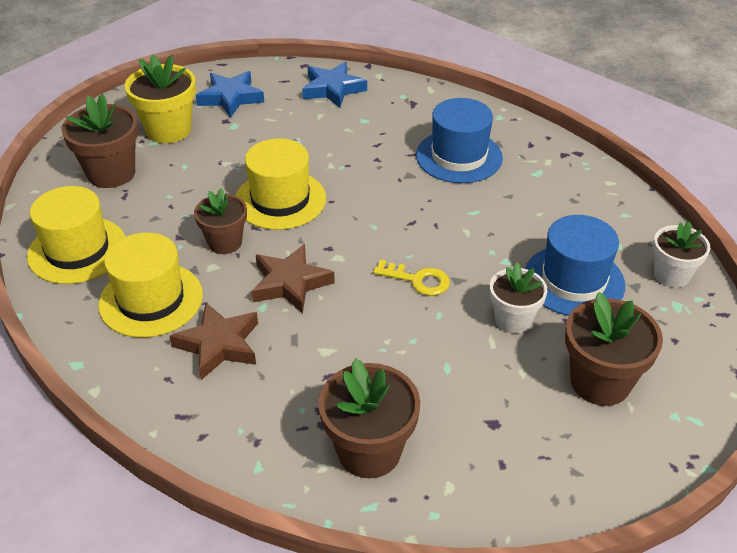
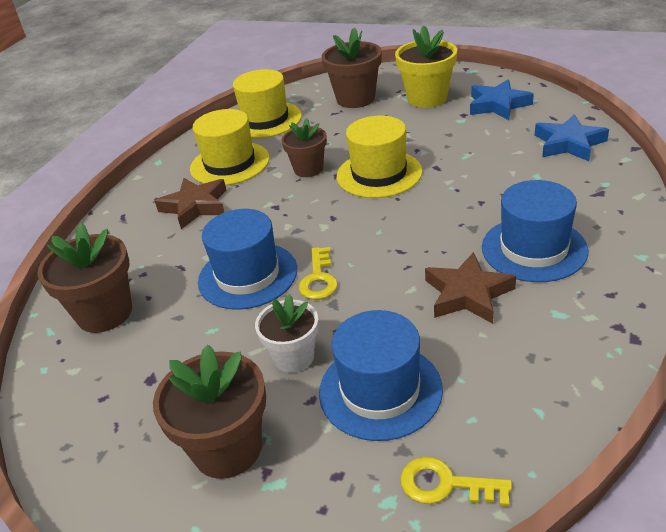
camera: 75 degrees right, 5 degrees down
(290, 283) = (278, 214): brown star -> brown star (468, 294)
(380, 326) = (247, 275): none -> blue hat
(671, 275) = (445, 485): white flower pot -> yellow key

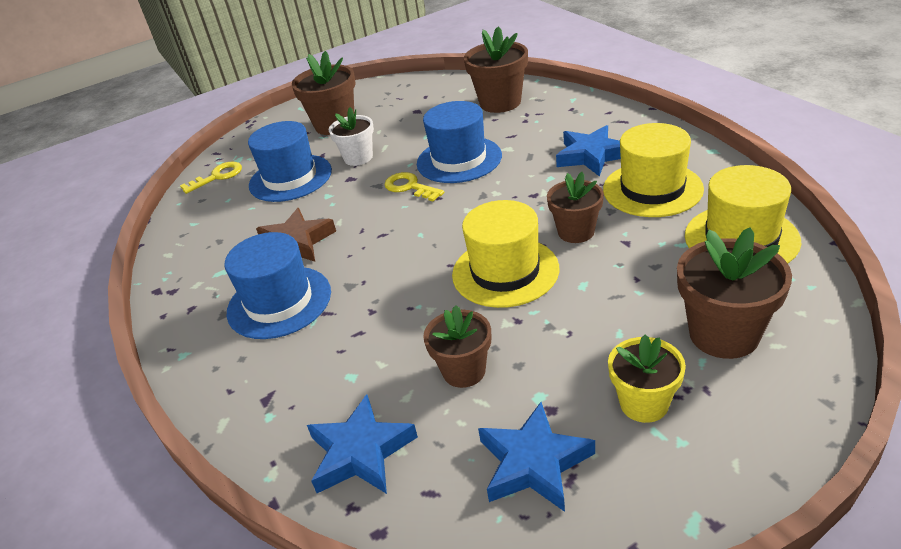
camera: 130 degrees right, 0 degrees up
(195, 206) = (591, 155): brown star -> blue star
(427, 98) = (644, 403): yellow flower pot -> yellow flower pot, size x0.66
(476, 145) = (464, 371): none -> brown flower pot

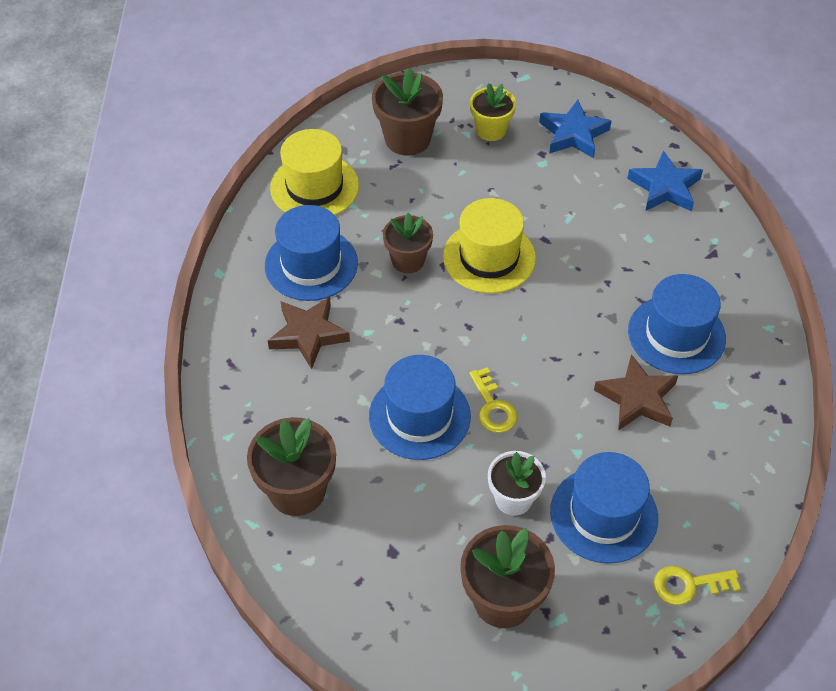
camera: 155 degrees left, 15 degrees up
(464, 371) = (573, 201): brown flower pot -> none
(591, 155) = (308, 335): blue star -> brown star
(652, 189) = (311, 264): yellow hat -> blue hat

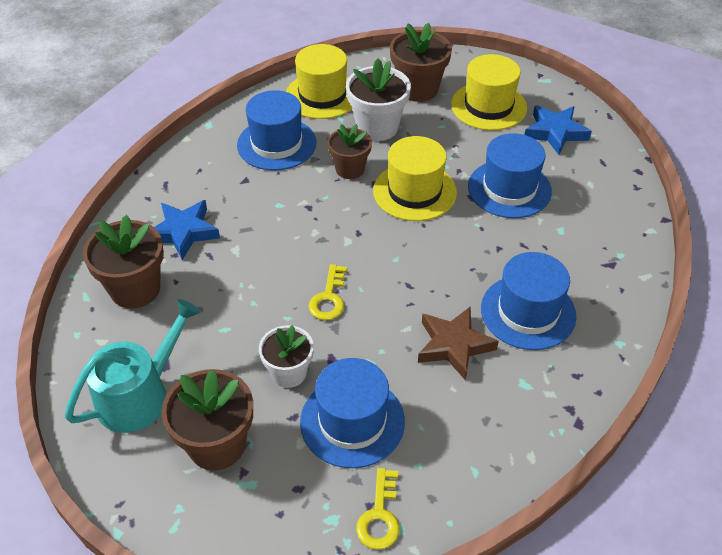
camera: 30 degrees right, 5 degrees down
(308, 335) = (234, 189): brown star -> none
(392, 593) = (139, 395): none -> turquoise watering can
(399, 201) = (377, 127): none -> white flower pot
(419, 416) = (267, 279): blue hat -> blue hat (509, 189)
(491, 130) = (488, 106): yellow flower pot -> yellow hat
(665, 187) = (605, 199): blue star -> blue star (184, 232)
(688, 585) = (380, 516): yellow key -> yellow key turned 105 degrees counterclockwise

